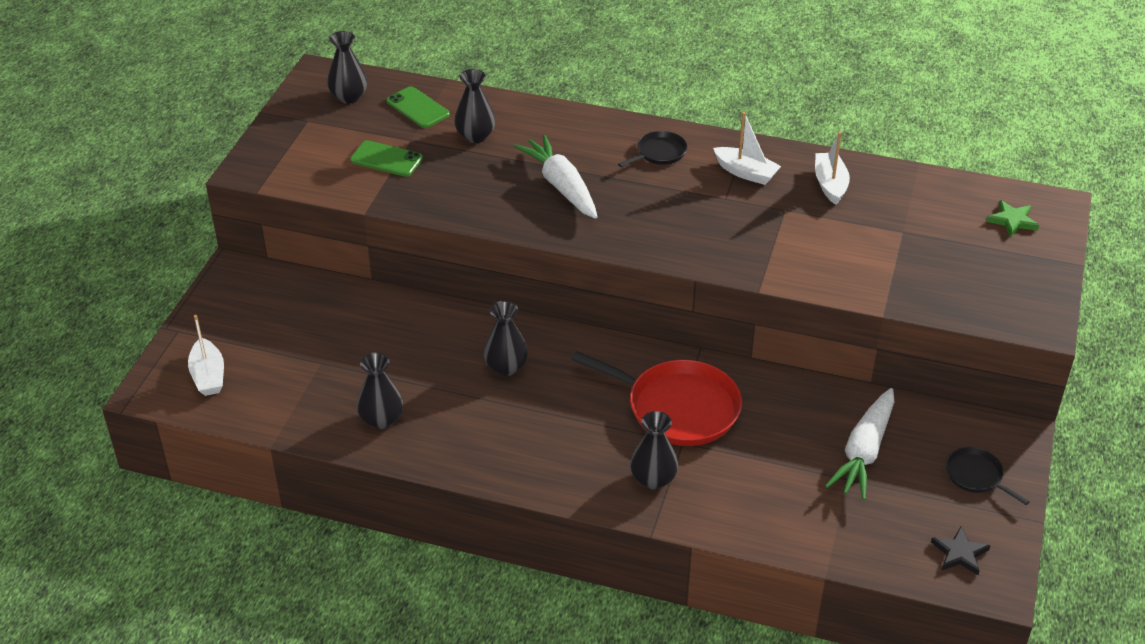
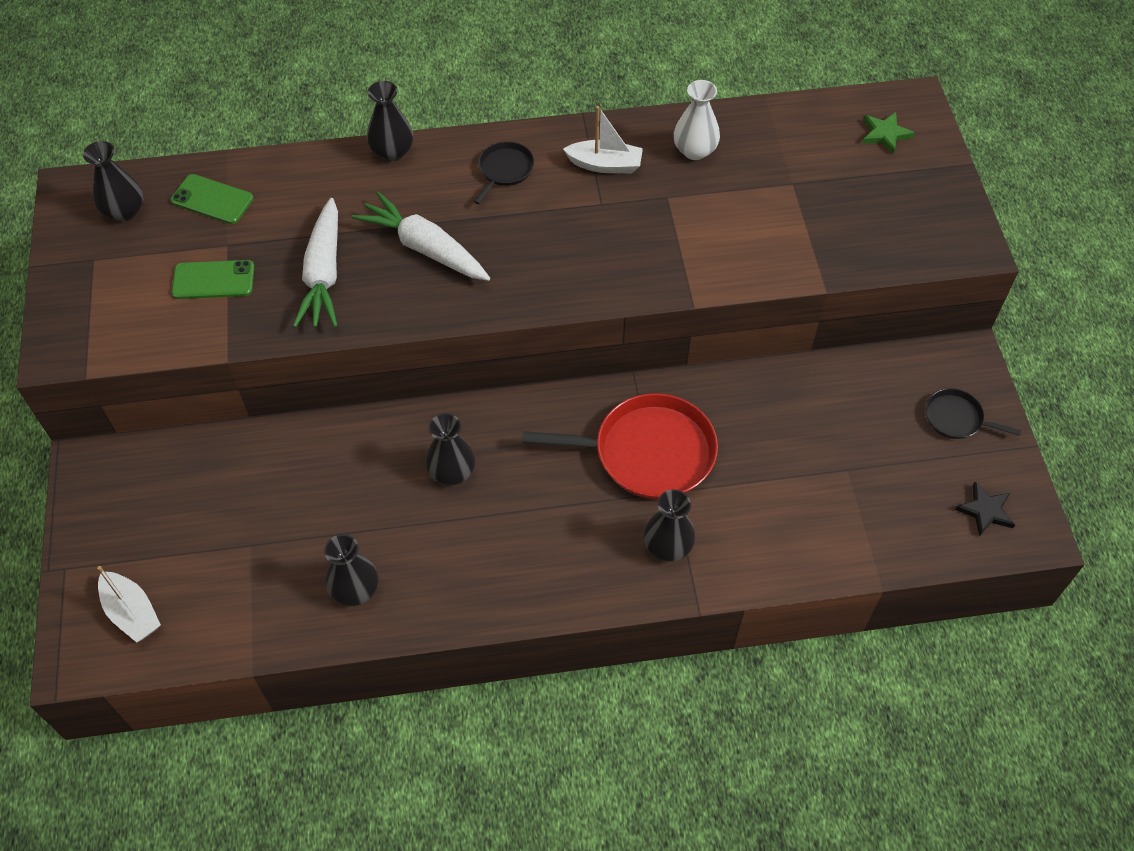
camera: 25 degrees left, 15 degrees up
(475, 136) = (297, 215): black vase -> black vase (392, 151)
(830, 184) = (694, 150): white boat -> white vase
(864, 452) = (845, 433): white carrot -> white carrot (324, 274)

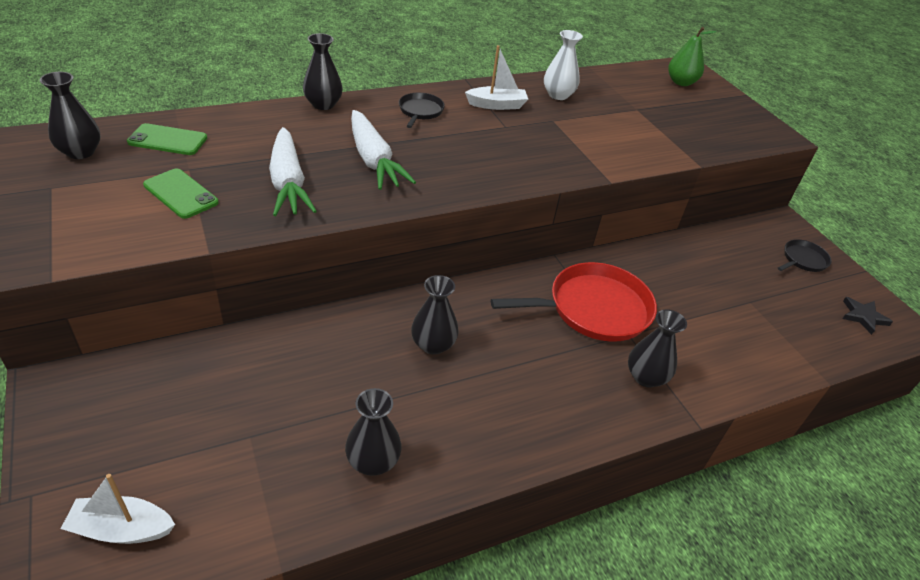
camera: 20 degrees left, 15 degrees down
(132, 612) = (122, 529): white boat -> white boat turned 150 degrees clockwise
(213, 280) = (181, 194): green phone -> green phone turned 60 degrees clockwise
(425, 248) = (373, 160): white carrot -> white carrot turned 135 degrees counterclockwise
(885, 134) = (681, 82): green star -> green pear
(956, 418) = (803, 260): black pan -> black pan turned 135 degrees clockwise

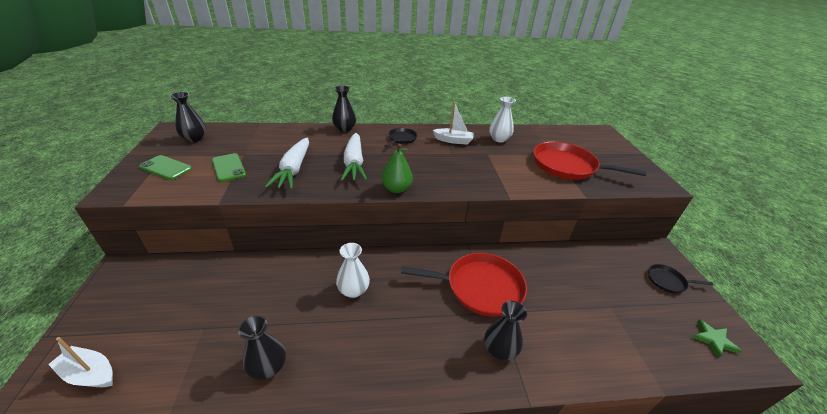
camera: 20 degrees right, 5 degrees down
(168, 140) = (244, 138): green phone -> green phone (166, 168)
(433, 344) = (353, 290): black vase -> white vase
(662, 125) = (567, 166): none -> red pan
(681, 82) = (593, 140): green pear -> green pear (396, 189)
(803, 260) = (668, 281): black pan -> black pan turned 150 degrees counterclockwise
(863, 317) = (713, 340): black star -> green star

